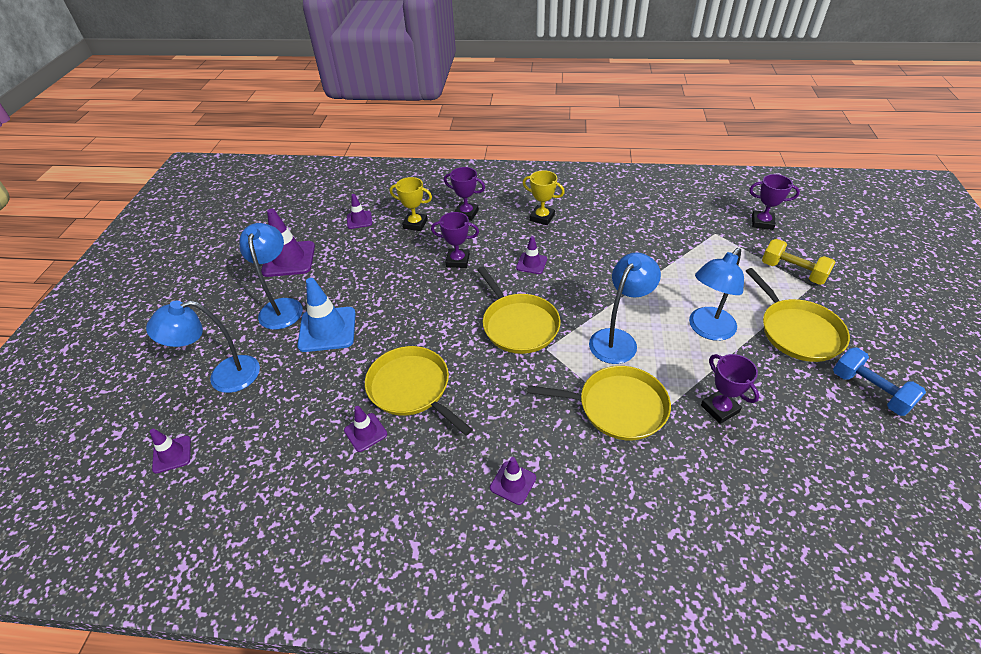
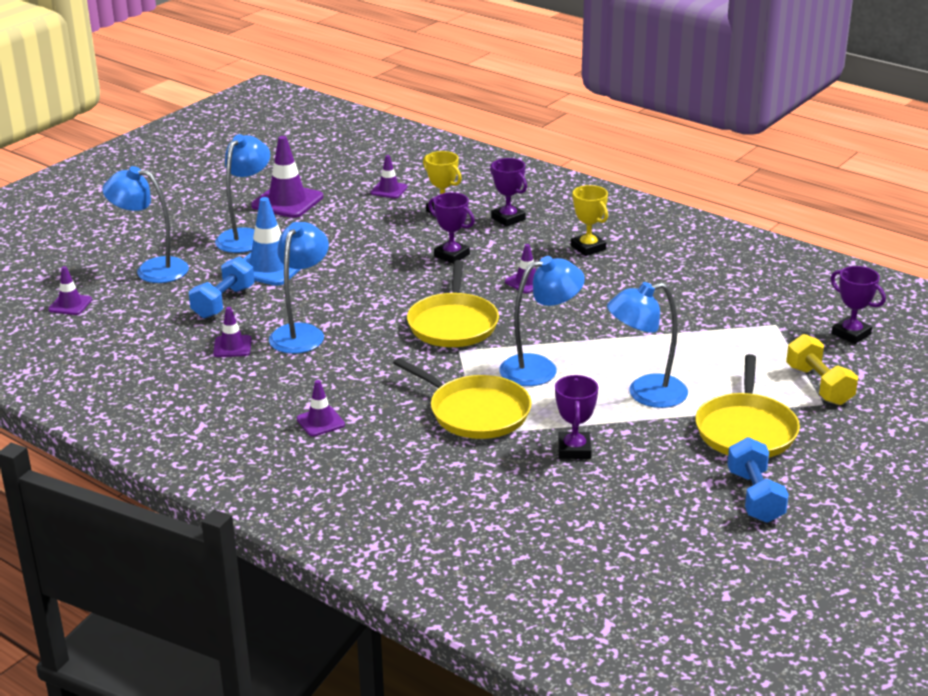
camera: 30 degrees right, 15 degrees down
(317, 385) = (223, 302): none -> blue dumbbell
(411, 388) = (301, 333): yellow pan -> blue lamp

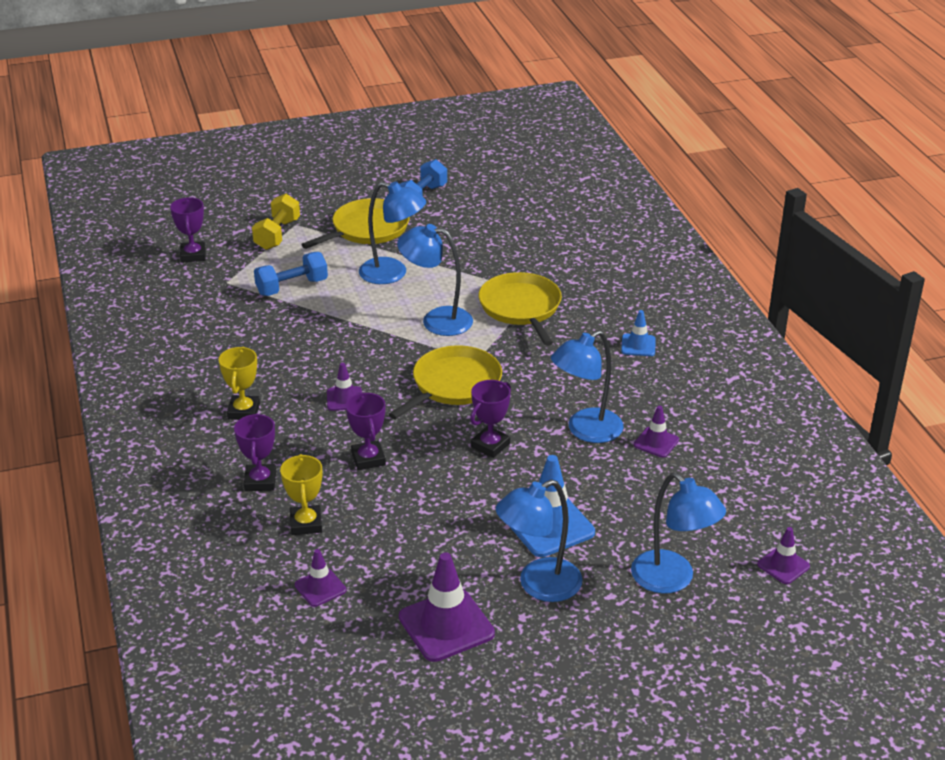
camera: 145 degrees left, 5 degrees up
(223, 302) = (629, 498): blue dumbbell -> blue dumbbell (292, 287)
(320, 422) = (638, 345): purple traffic cone -> blue traffic cone
(574, 449) = (488, 260): purple trophy -> purple trophy (490, 445)

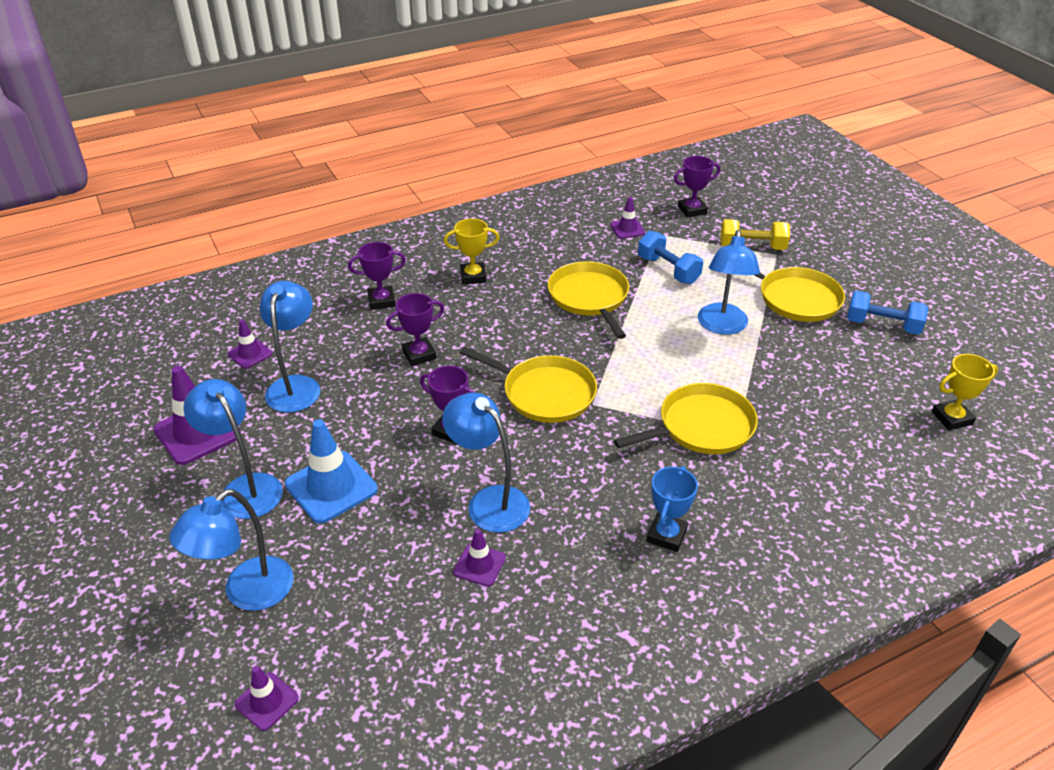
camera: 80 degrees right, 5 degrees up
(306, 524) = (329, 333): yellow trophy -> yellow trophy (952, 418)
(317, 340) = (589, 298): none -> yellow pan
(344, 399) = (504, 328): purple traffic cone -> purple traffic cone (627, 229)
(436, 320) = (652, 367): blue lamp -> blue lamp (296, 385)
(638, 345) = (666, 535): blue traffic cone -> blue trophy

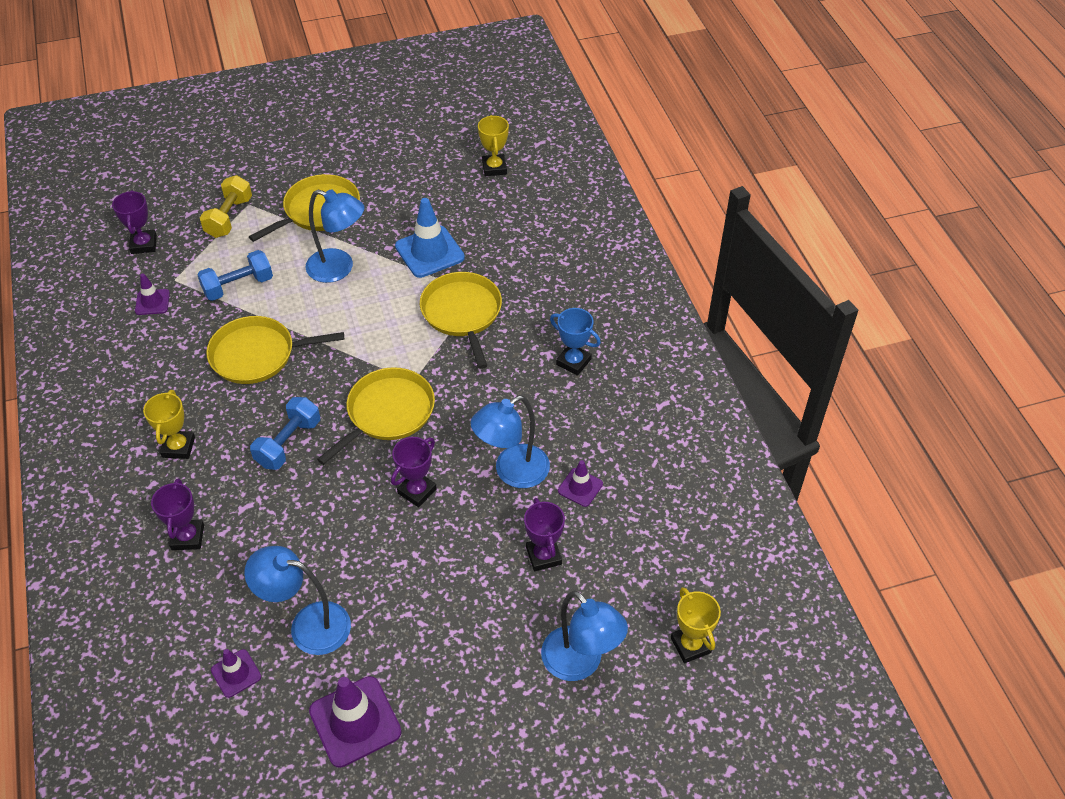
camera: 80 degrees left, 10 degrees up
(245, 488) = (449, 670): blue lamp -> none
(267, 701) = (690, 645): purple traffic cone -> yellow trophy
(331, 487) = (466, 594): blue traffic cone -> blue traffic cone (429, 252)
(419, 355) = (296, 508): purple trophy -> purple trophy (543, 556)
(882, 325) = (376, 169): blue dumbbell -> blue dumbbell (288, 443)

